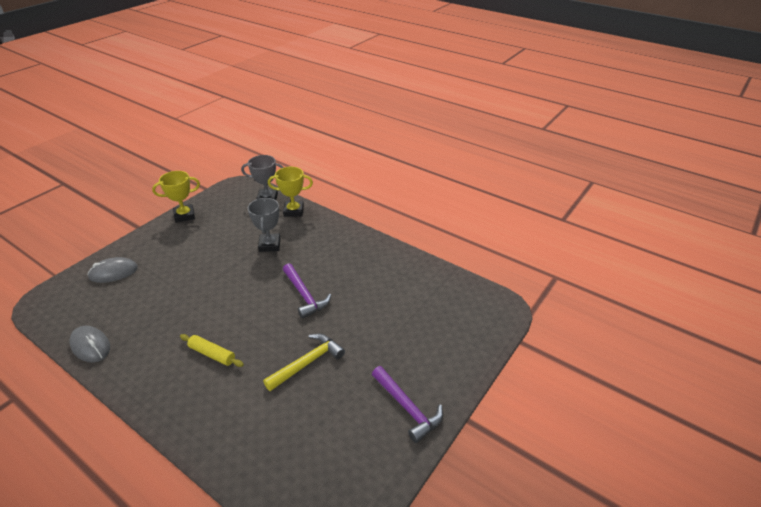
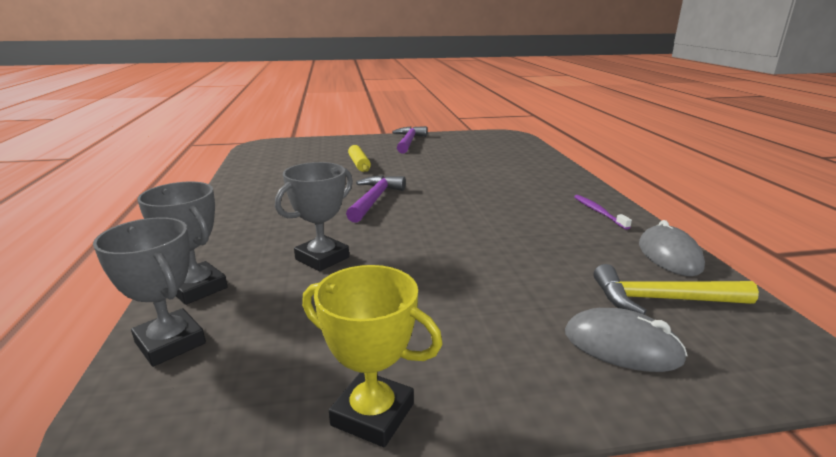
camera: 135 degrees left, 15 degrees down
(144, 374) = (599, 212): none -> purple toothbrush
(212, 354) = (517, 200): yellow rolling pin -> yellow rolling pin (359, 164)
(293, 211) = (197, 288): yellow trophy -> grey trophy
(307, 363) = (440, 171): yellow hammer -> yellow hammer (662, 300)

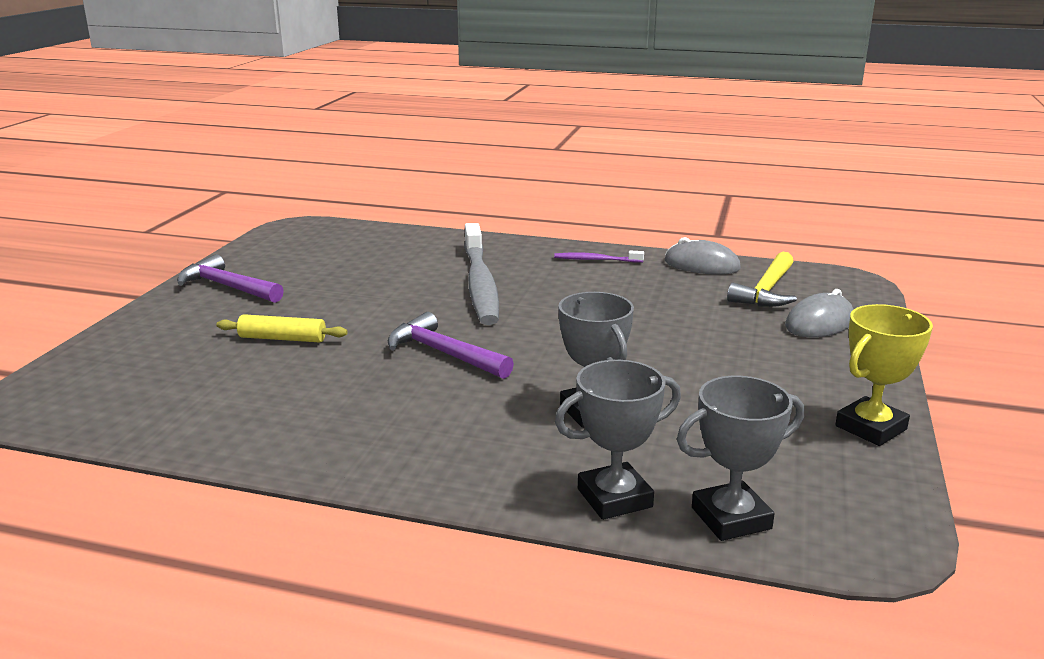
camera: 65 degrees left, 0 degrees up
(493, 187) = (480, 283): none -> grey toothbrush

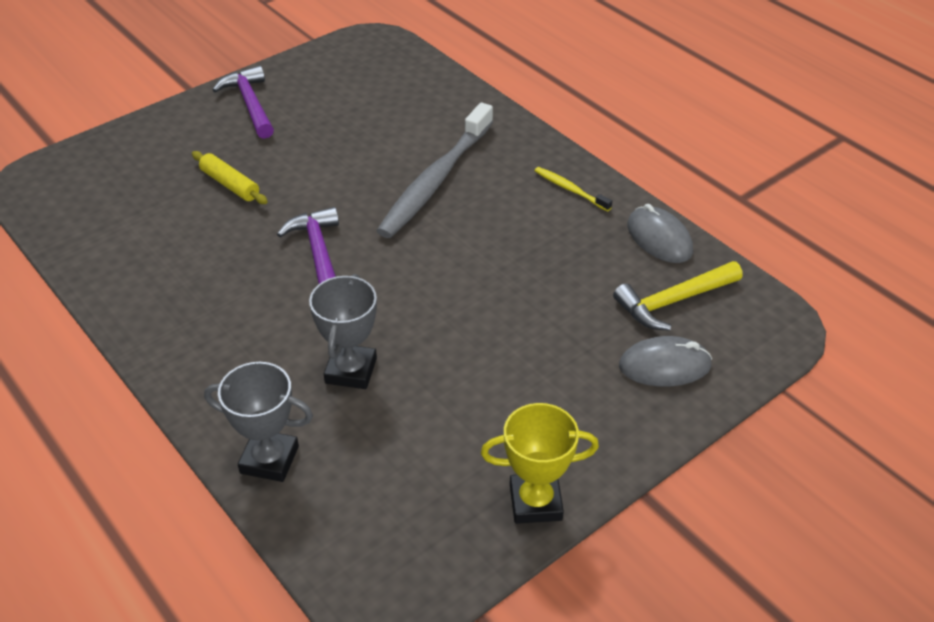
camera: 35 degrees right, 20 degrees up
(596, 260) = (570, 190): purple toothbrush -> yellow toothbrush
(731, 518) = (320, 522): grey trophy -> none

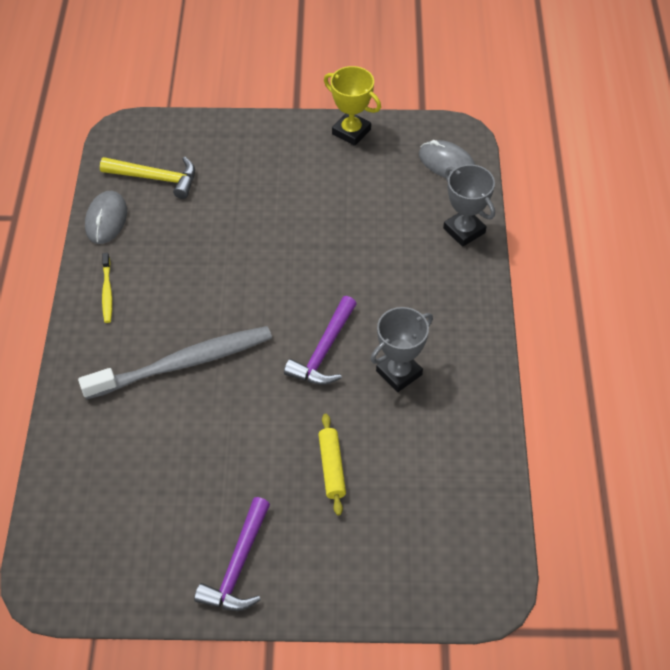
camera: 140 degrees left, 10 degrees up
(351, 371) = (377, 253): grey trophy -> grey trophy (399, 373)
(664, 366) = (210, 150): grey mouse -> grey mouse (447, 163)

